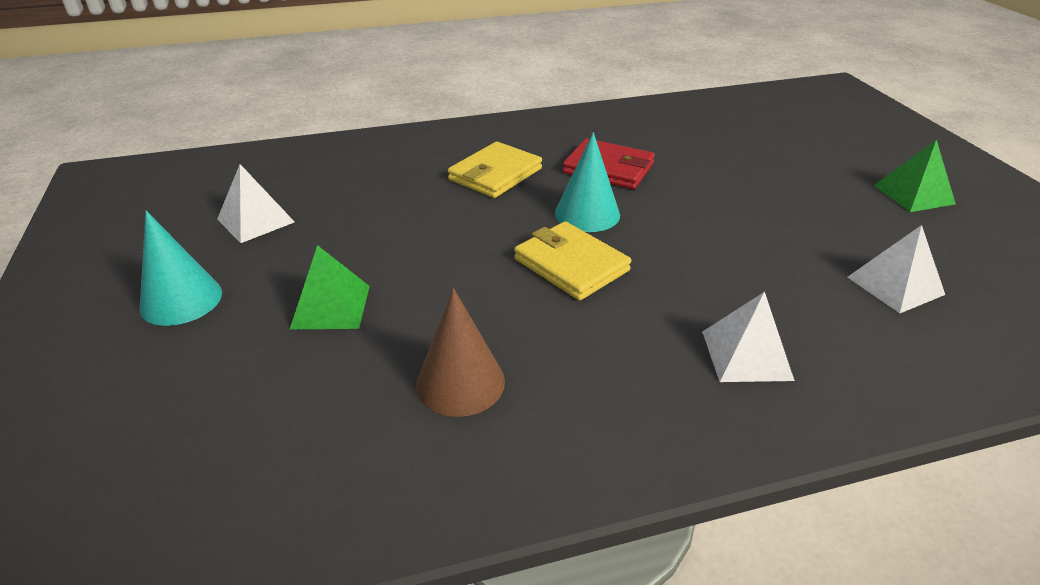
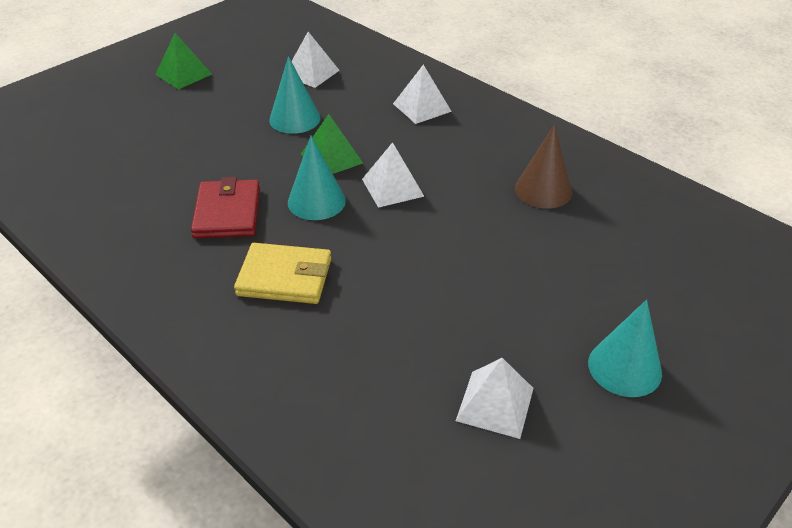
camera: 120 degrees left, 5 degrees up
(331, 307) = (544, 277): green pyramid -> green pyramid (331, 158)
(571, 265) = (392, 187): yellow wallet -> white pyramid
(765, 241) = (294, 119): none -> turquoise cone

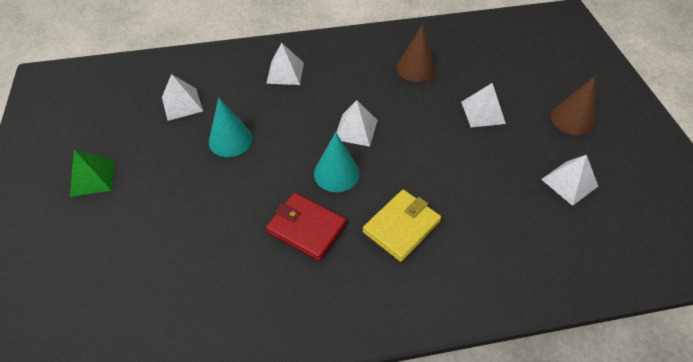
camera: 55 degrees left, 10 degrees up
(331, 158) = (296, 143): green pyramid -> none
(534, 274) = (483, 112): none -> white pyramid
(624, 367) = (572, 119): turquoise cone -> brown cone

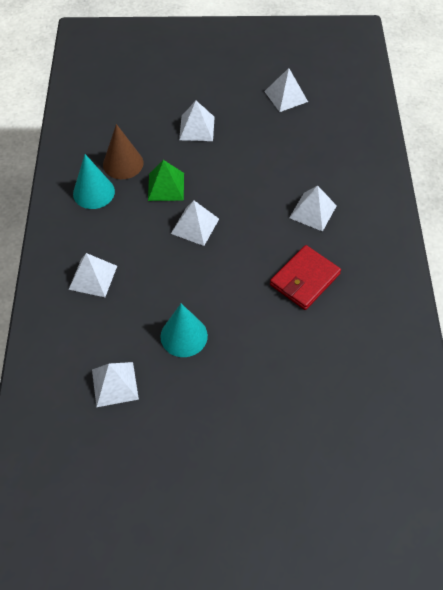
camera: 80 degrees left, 5 degrees up
(92, 177) = (209, 474): green pyramid -> green pyramid (166, 186)
(336, 173) = (247, 249): turquoise cone -> turquoise cone (93, 192)
(401, 227) = (312, 211): yellow wallet -> white pyramid
(572, 119) = (220, 73): brown cone -> none

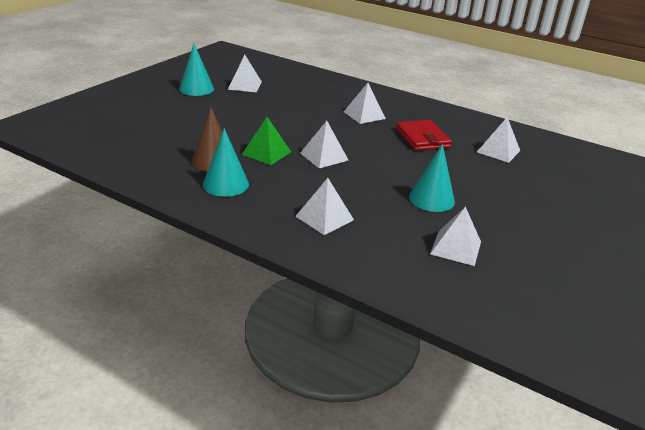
camera: 60 degrees left, 25 degrees down
(197, 128) = (224, 121): white pyramid -> white pyramid (498, 151)
(242, 73) = (196, 89): none -> turquoise cone

